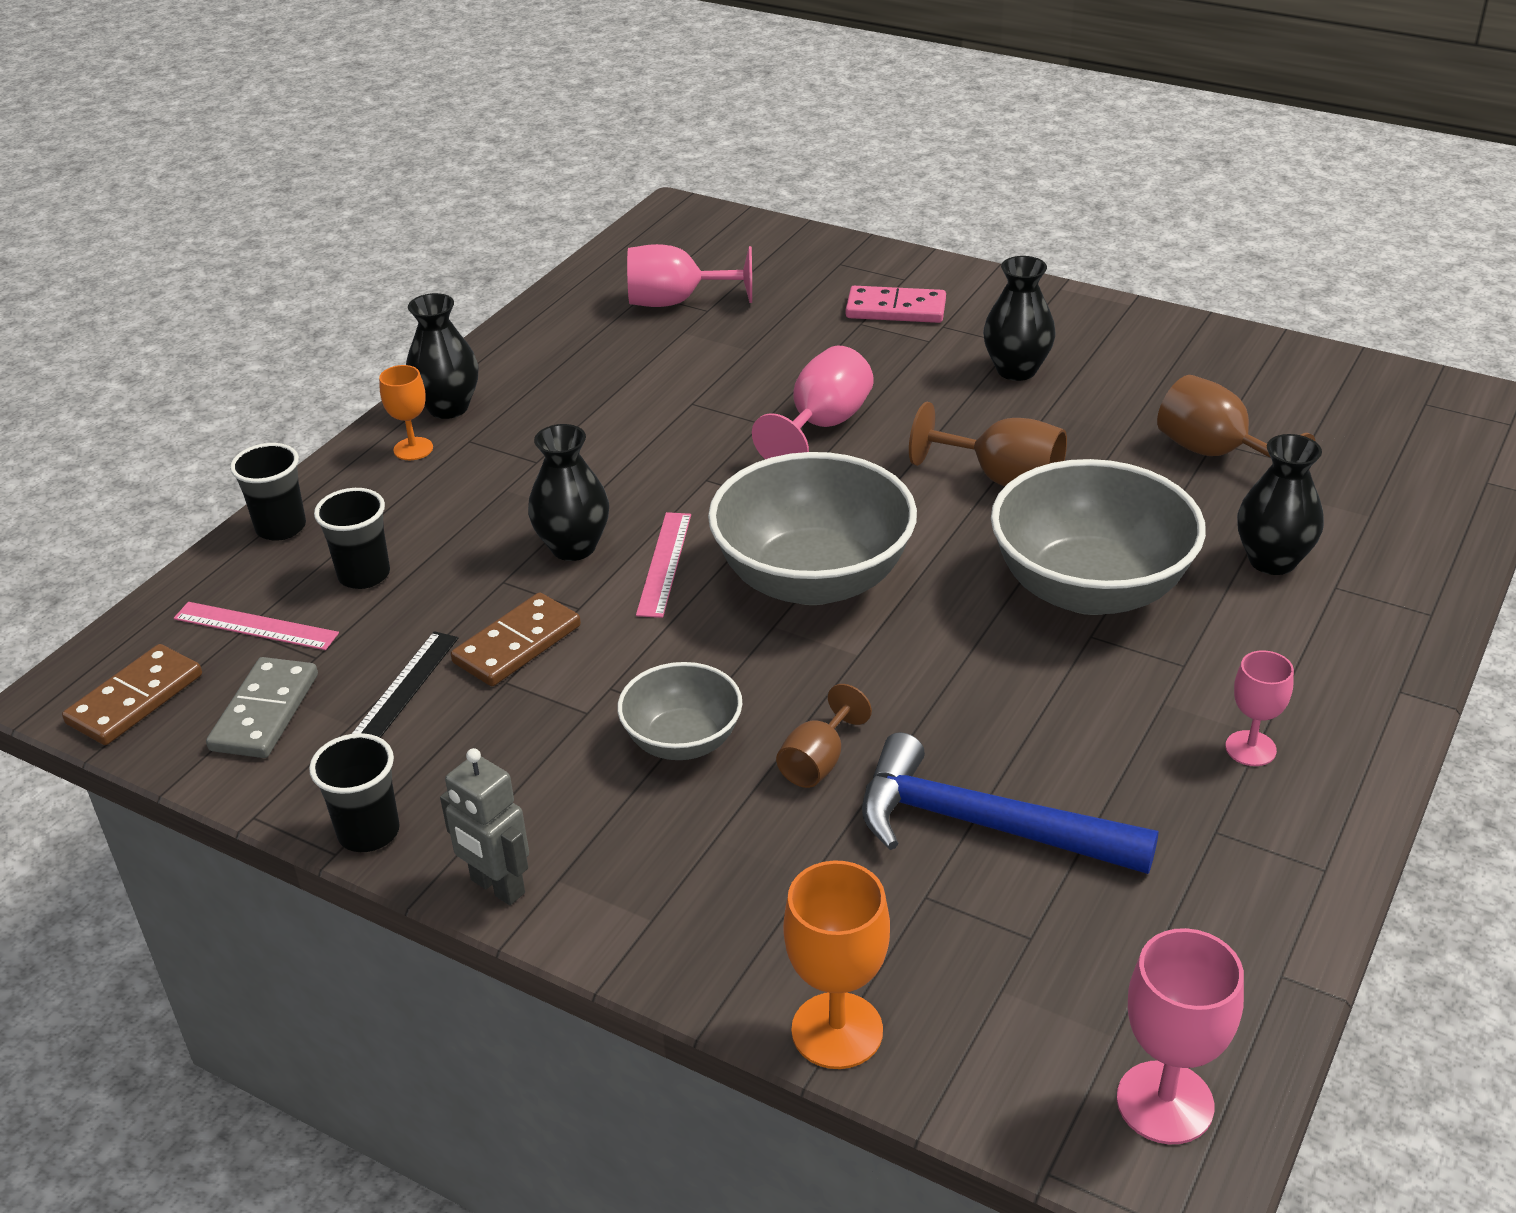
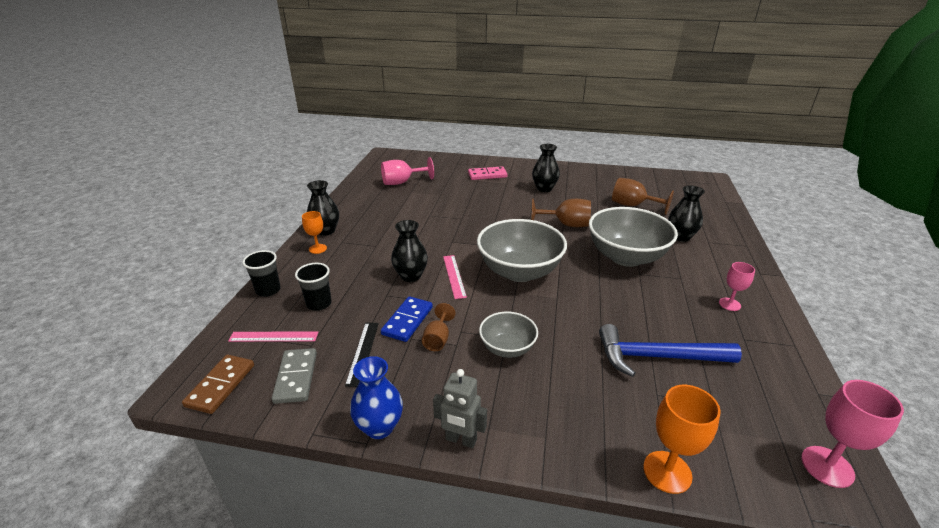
camera: 20 degrees left, 5 degrees down
(369, 832) = (379, 427): black cup -> blue vase
(517, 644) = (407, 321): brown domino -> blue domino
(818, 762) = (571, 345): brown goblet -> brown goblet (438, 339)
(822, 426) = (486, 216): pink goblet -> none

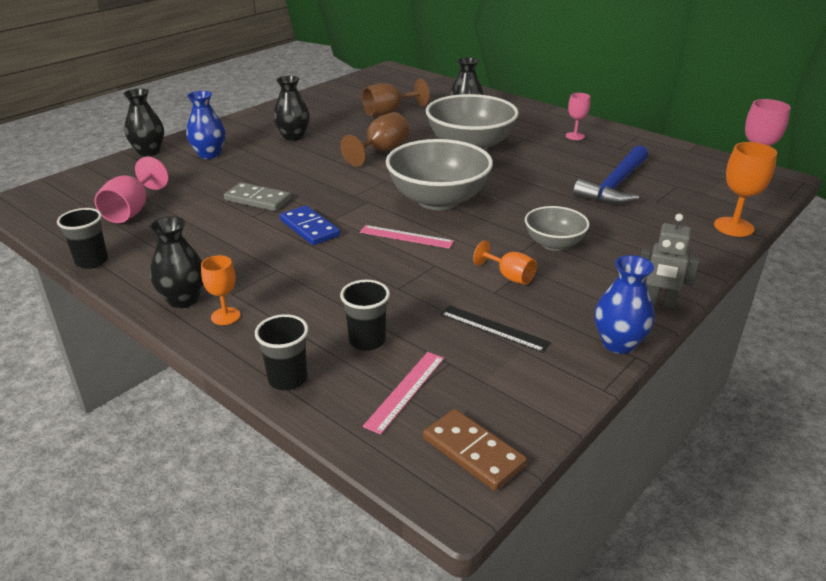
camera: 60 degrees left, 0 degrees up
(296, 377) = (502, 385): grey domino -> grey domino (257, 200)
(344, 194) = (92, 261): none -> black cup
(407, 321) = (462, 286): blue domino -> blue domino (309, 228)
(411, 276) = (376, 262): black vase -> black vase (149, 152)
(438, 339) = (509, 276): brown goblet -> orange goblet
(461, 440) = (659, 302): grey robot -> grey robot turned 60 degrees clockwise
(487, 175) = (209, 154): pink domino -> blue vase

